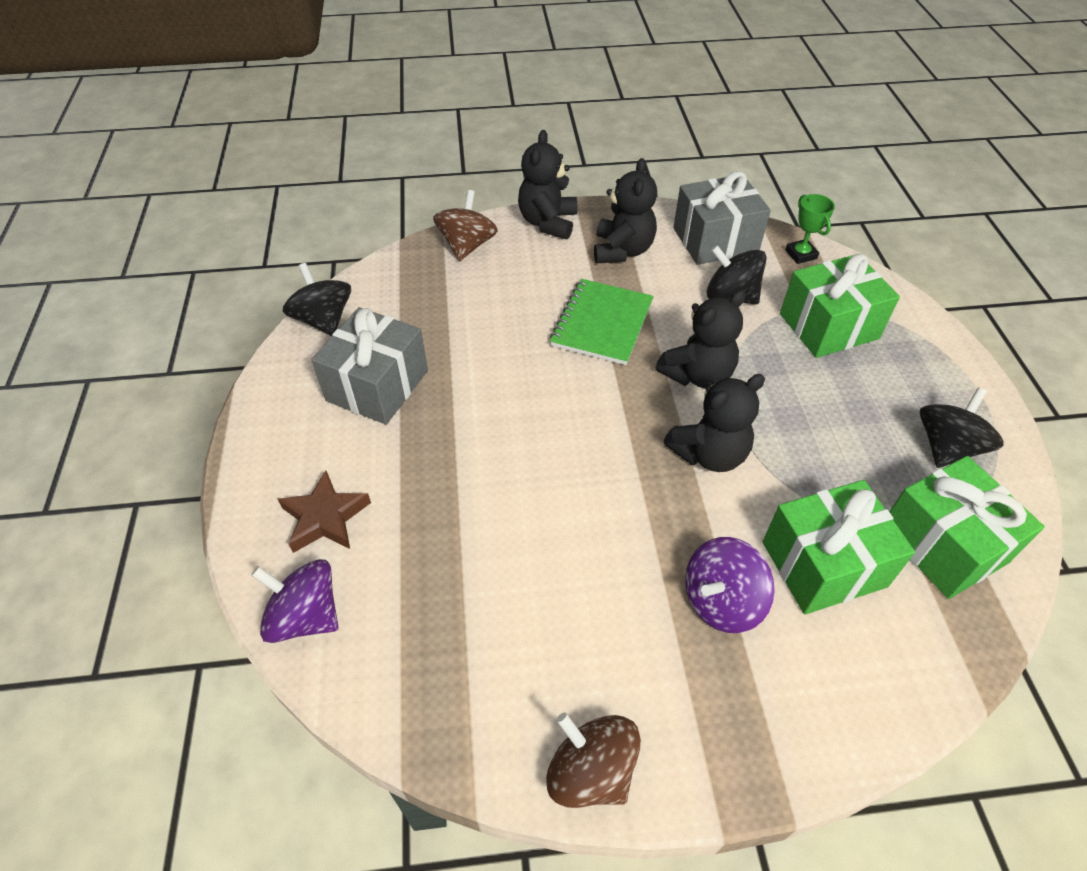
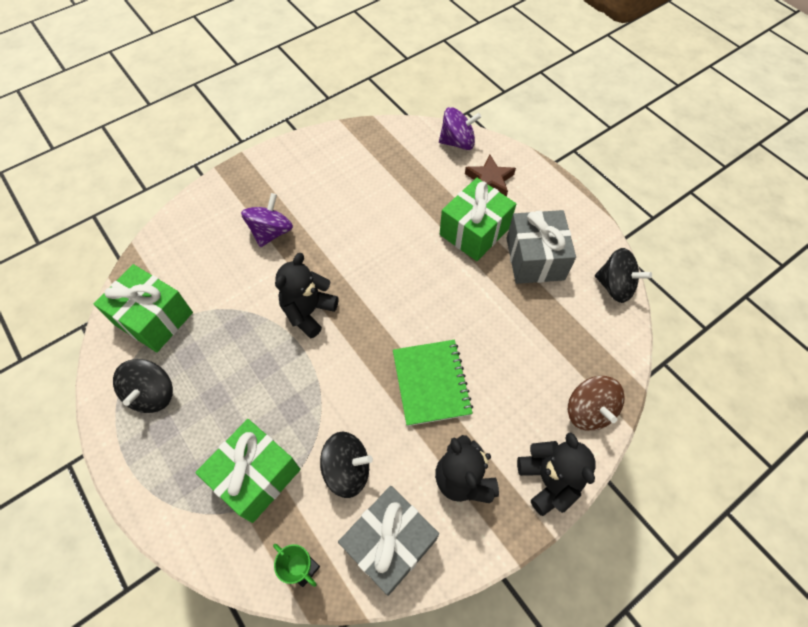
camera: 150 degrees right, 10 degrees up
(591, 771) = (301, 147): brown spinning top -> none
(697, 374) = (340, 371): black teddy bear -> none
(823, 564) = (222, 275): green gift -> green gift (474, 231)

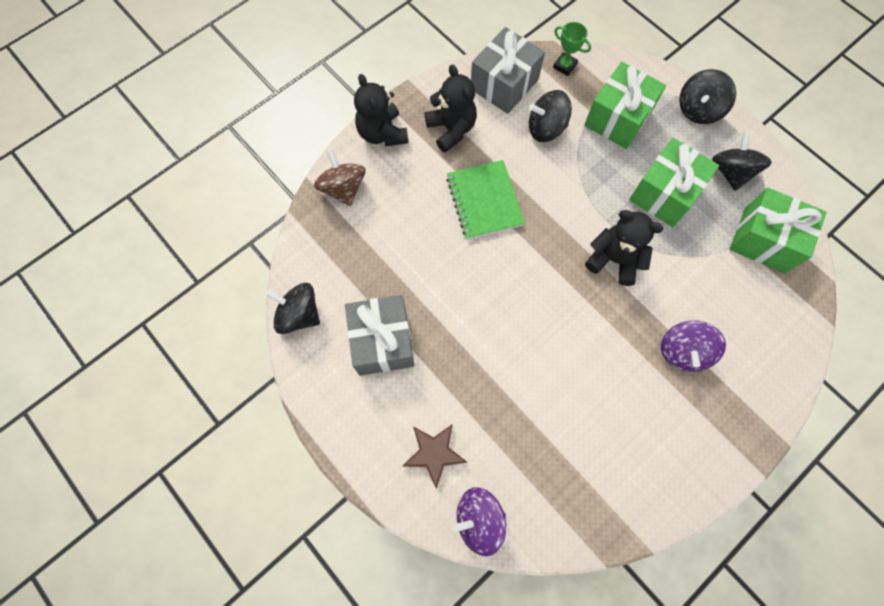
camera: 175 degrees right, 10 degrees up
(152, 480) = (698, 109): none -> black spinning top
(308, 312) = (614, 259): black teddy bear -> black teddy bear turned 90 degrees counterclockwise
(474, 231) = (451, 372): green gift -> green gift (664, 193)

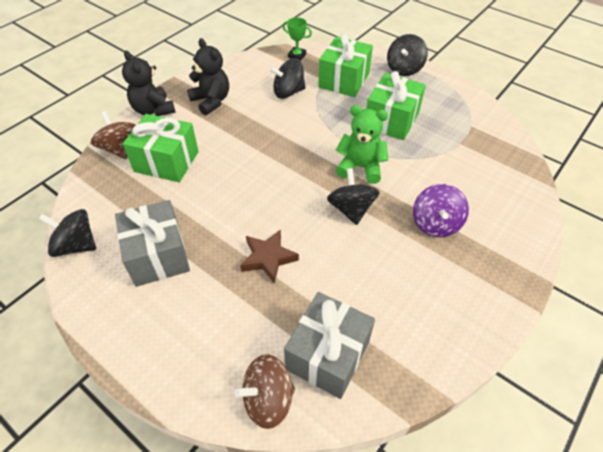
camera: 10 degrees left, 20 degrees down
(434, 453) = (215, 344): brown star -> brown star (268, 258)
(479, 519) = (268, 399): purple spinning top -> brown spinning top
(484, 201) = (244, 142): green notebook -> none
(504, 84) = (251, 70): grey gift -> grey gift (328, 355)
(614, 259) = (360, 167): black teddy bear -> green teddy bear
(731, 172) = (439, 101): black spinning top -> black spinning top (351, 209)
(764, 240) = (479, 139): green gift -> green gift (166, 161)

